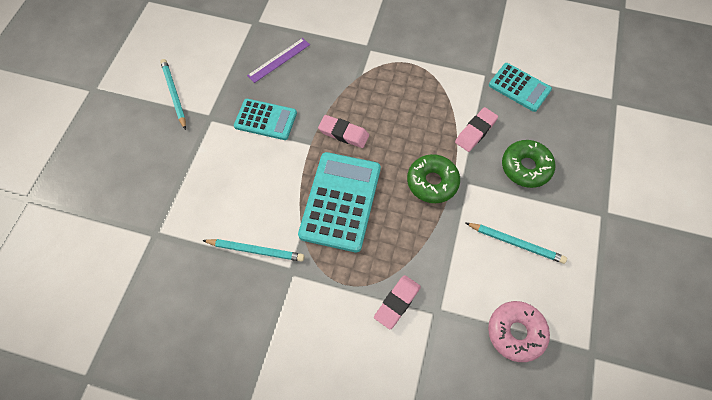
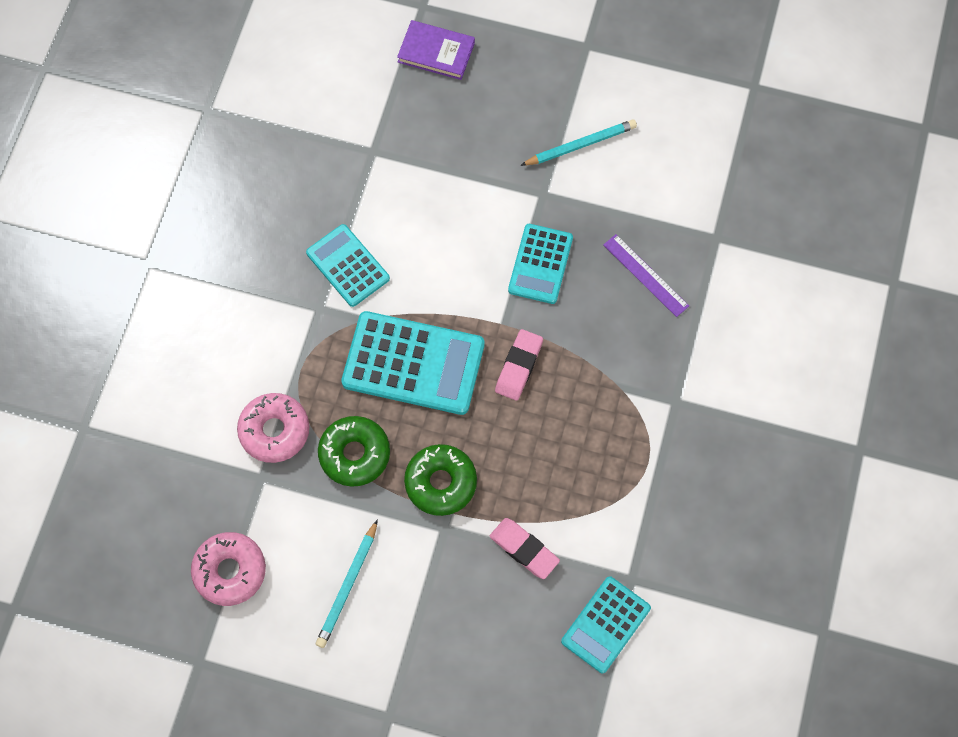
camera: 90 degrees right, 5 degrees up
(73, 188) = (436, 52): none -> purple book
(256, 250) = (348, 266): turquoise pencil -> turquoise calculator
(397, 302) = (274, 431): pink eraser -> pink donut
(526, 167) = (464, 615): green donut -> green donut (354, 454)

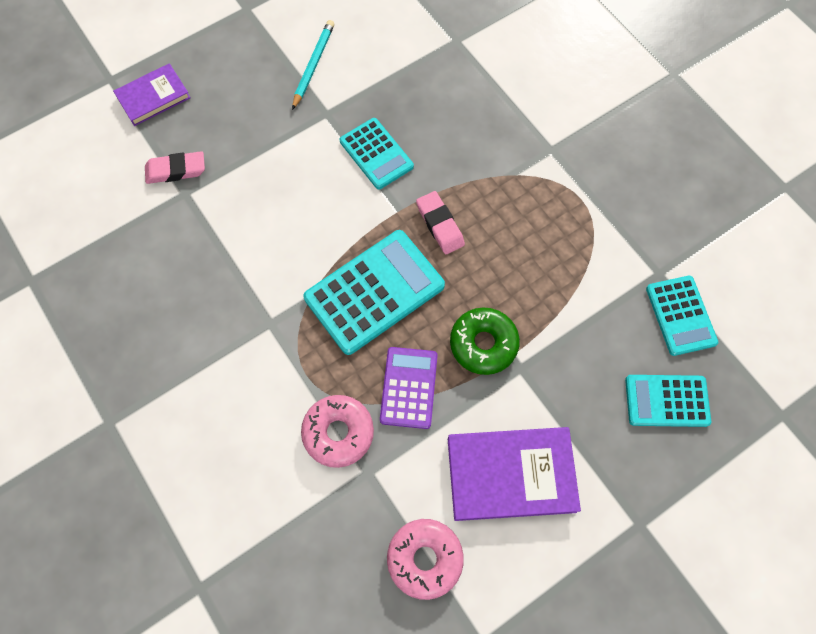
camera: 50 degrees left, 0 degrees up
(347, 586) = (511, 475): turquoise pencil -> purple book
(348, 266) = (256, 278): turquoise calculator -> turquoise calculator (666, 401)
(354, 454) = (409, 387): green donut -> purple calculator
(524, 549) = (581, 326): pink eraser -> pink eraser (176, 170)
(645, 275) = (444, 99): purple ruler -> none

